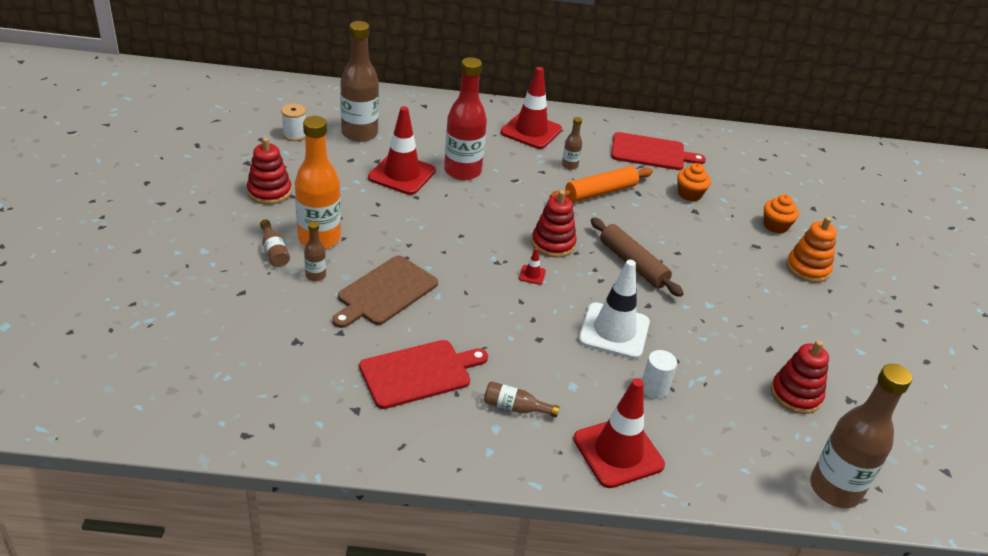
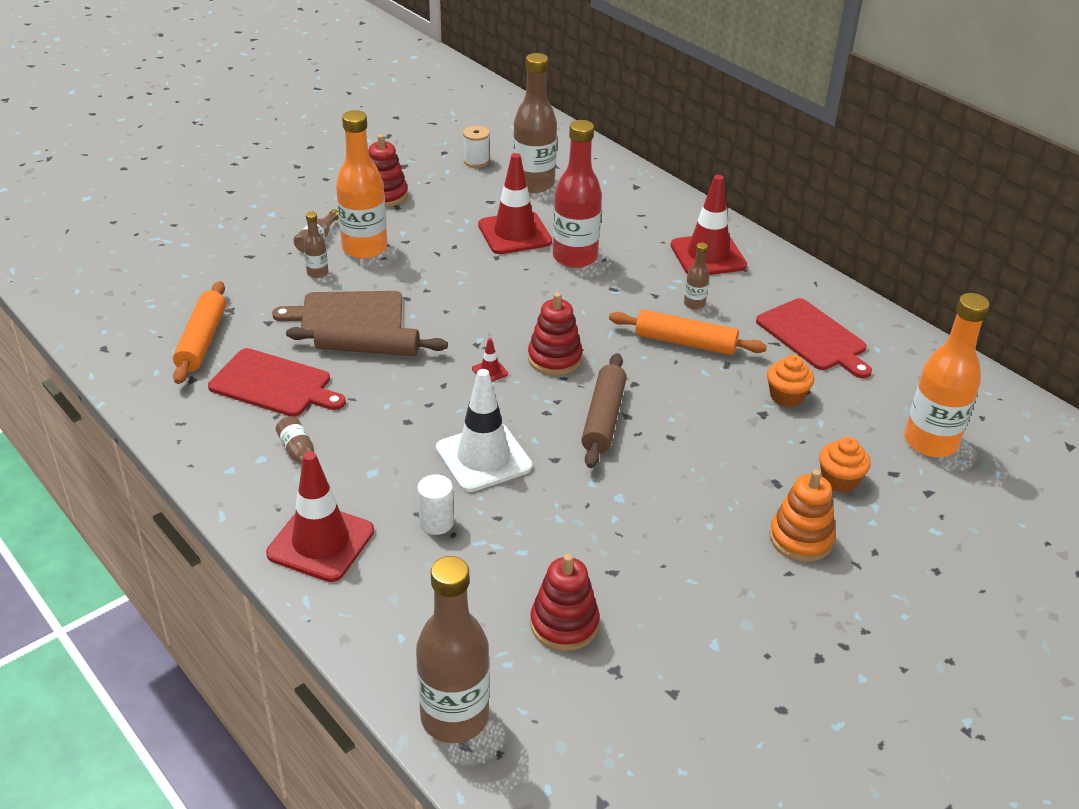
camera: 50 degrees right, 0 degrees up
(314, 377) = (202, 341): none -> orange rolling pin
(439, 308) = (367, 349): none -> brown rolling pin
(777, 181) = (930, 442): none -> orange bottle

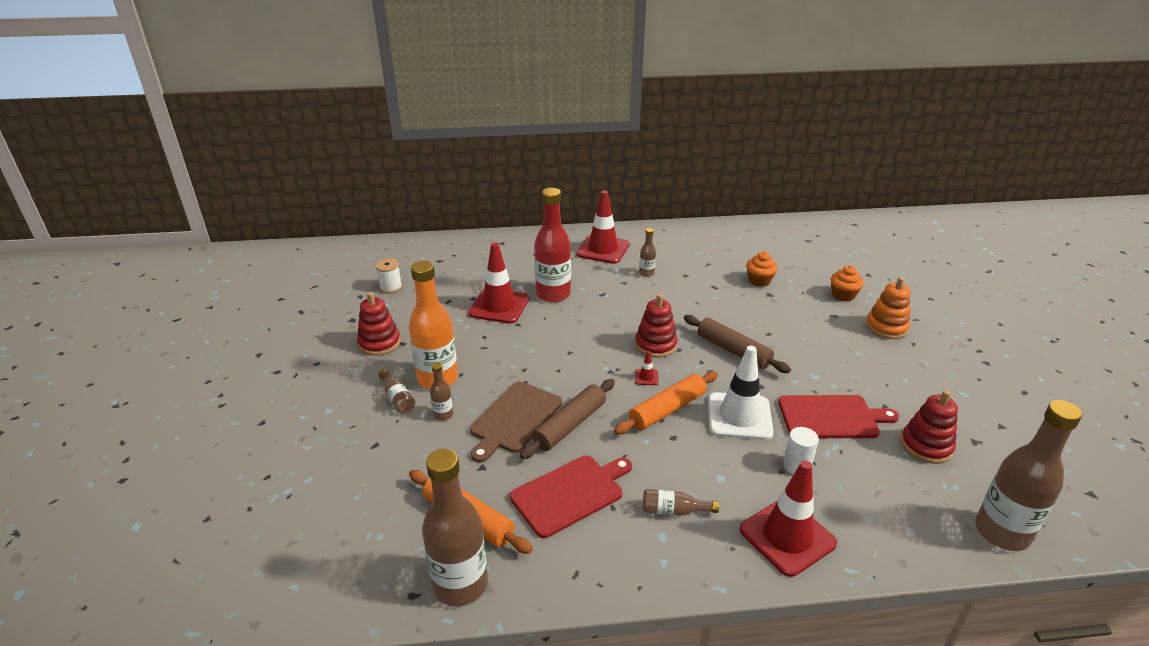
camera: 55 degrees left, 5 degrees down
(533, 184) = (450, 276): brown bottle -> brown bottle (460, 584)
(685, 342) = (681, 291): orange rolling pin -> orange rolling pin (667, 410)
(814, 337) = (713, 250): red cutting board -> red cutting board (831, 417)
(930, 442) = (828, 257): orange bottle -> none

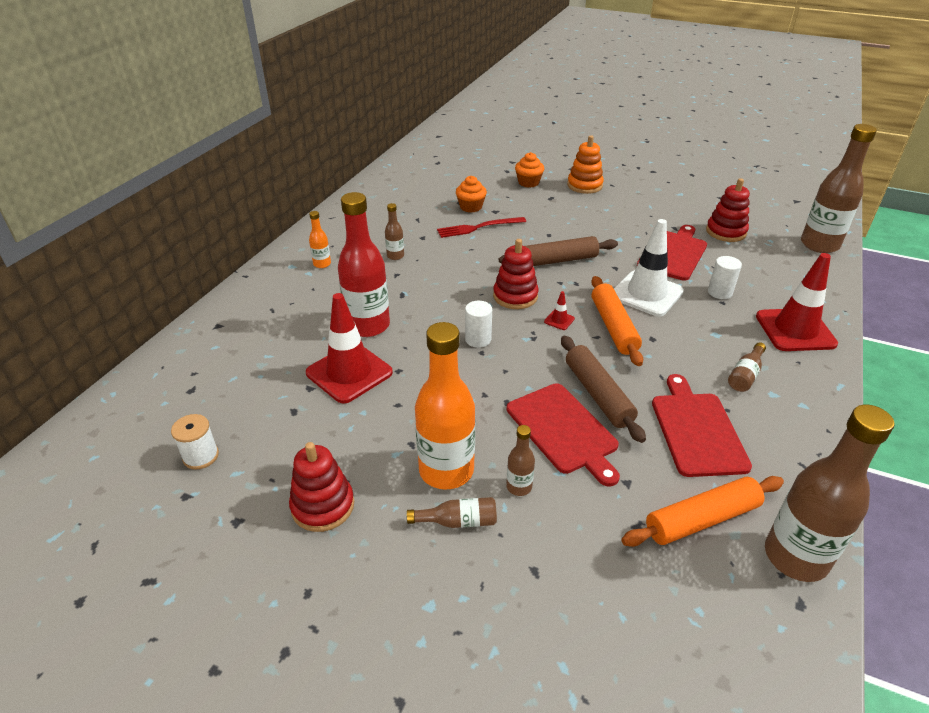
camera: 60 degrees left, 5 degrees up
(514, 419) = (564, 430): brown cutting board -> red cutting board
(583, 345) = (478, 339): none -> white cylinder
(603, 249) = (322, 264): red traffic cone -> orange bottle
(732, 295) = (478, 227): none -> red fork

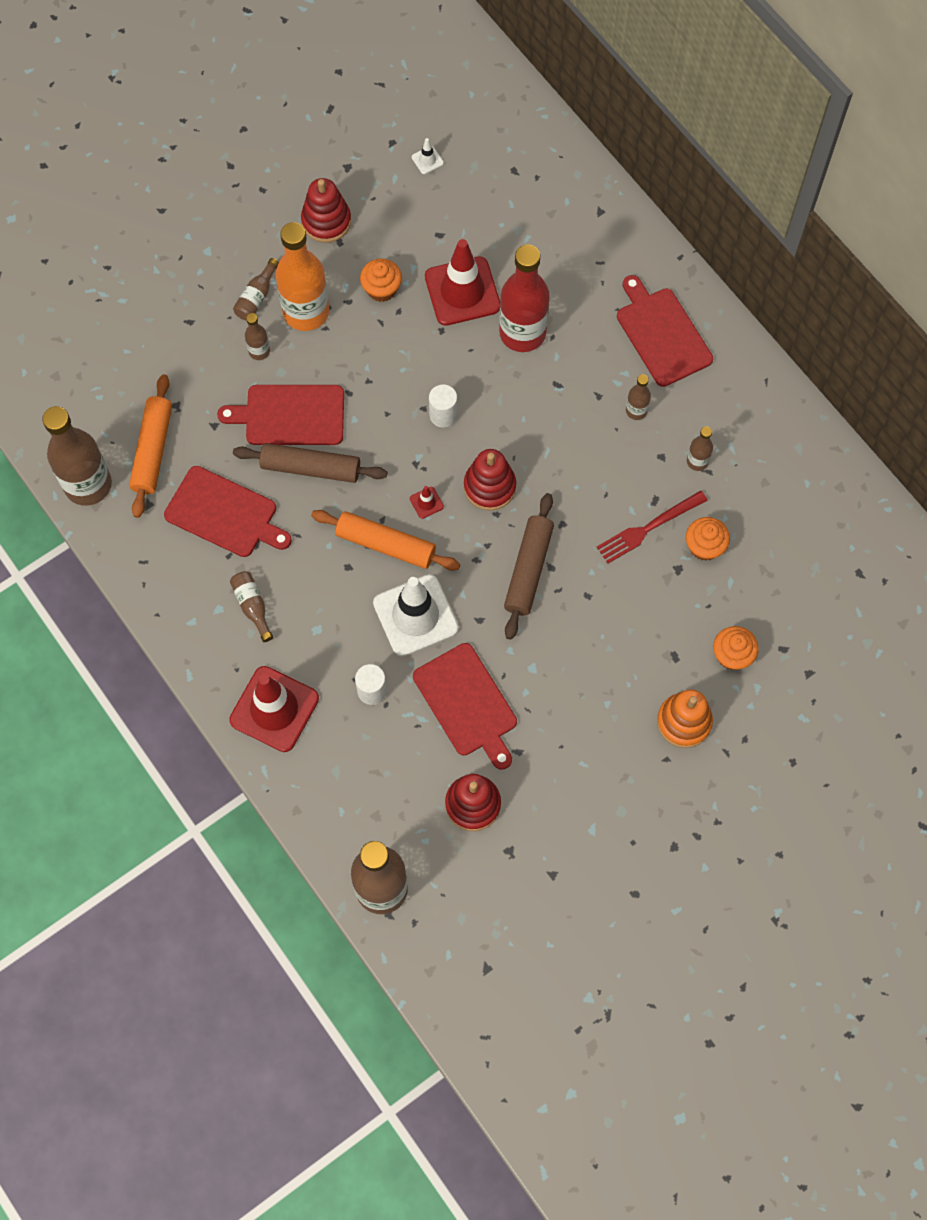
camera: 120 degrees right, 30 degrees up
(201, 456) = (427, 160): white spool -> white traffic cone
(322, 264) = (661, 334): orange bottle -> red cutting board
(381, 426) = (381, 289): none -> orange cupcake
(414, 224) = (697, 461): none -> brown bottle
(478, 227) = (648, 528): red fork -> red fork turned 135 degrees counterclockwise

